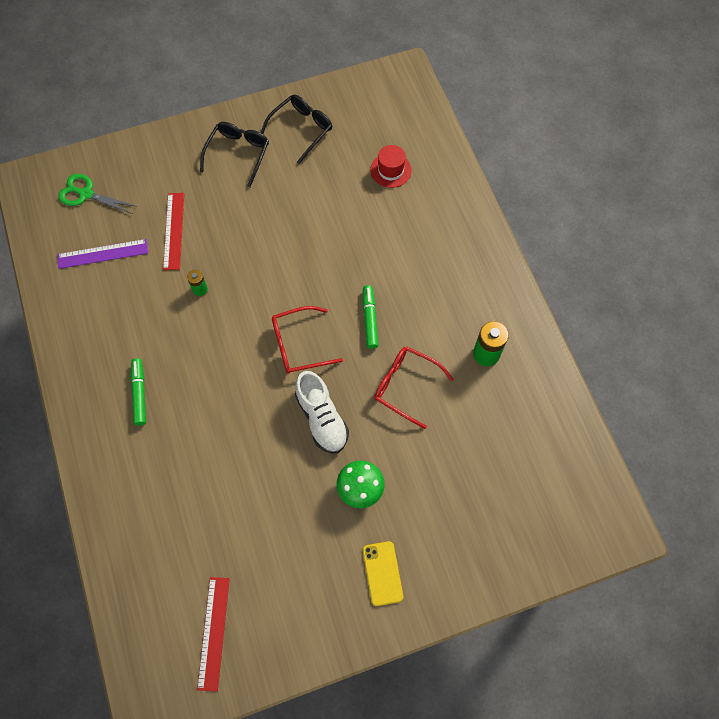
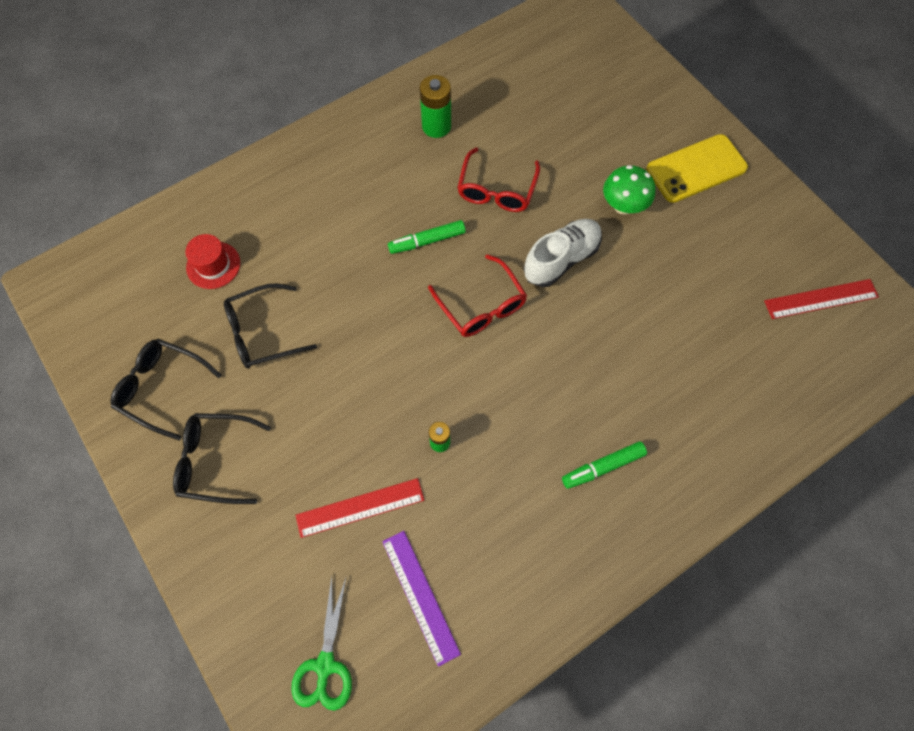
camera: 105 degrees left, 0 degrees up
(324, 193) = (262, 333): none -> black glasses
(382, 573) = (696, 169): yellow phone -> yellow phone, size x1.55

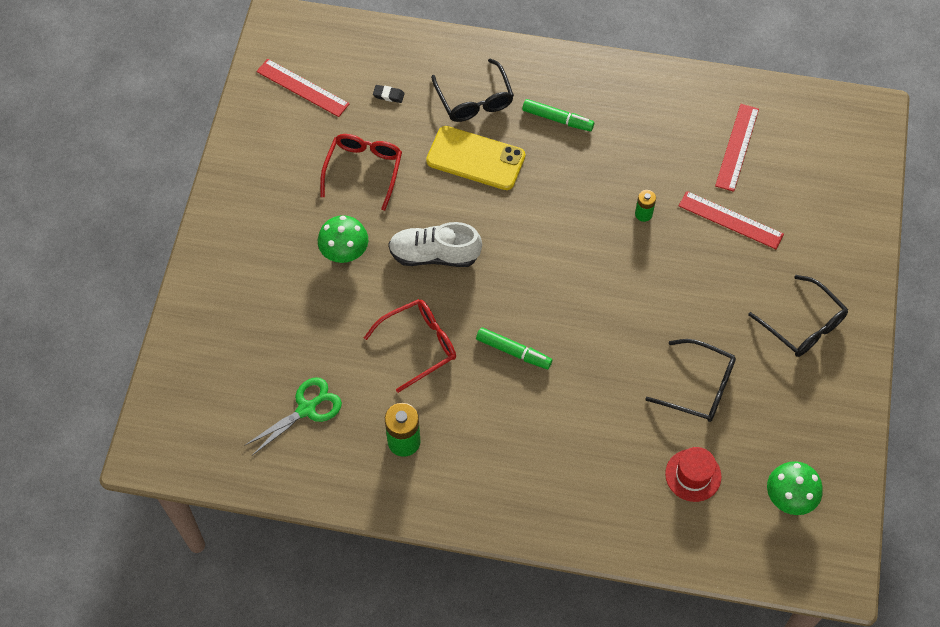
camera: 135 degrees left, 5 degrees down
(125, 308) = (789, 498): none -> green mushroom
(162, 388) = (805, 407): black glasses -> black glasses (474, 100)
(325, 666) = (824, 159): green scissors -> green scissors (307, 409)
(420, 596) = (737, 147): purple ruler -> red ruler
(481, 305) = (525, 272): red glasses -> red glasses (363, 170)
(696, 169) = (259, 232): yellow phone -> yellow phone (475, 158)
(755, 355) = (388, 95): none -> black eraser

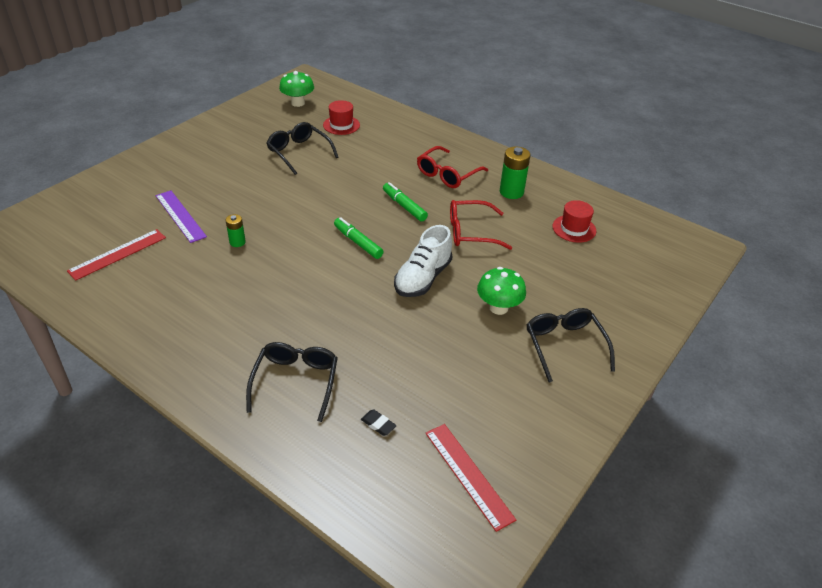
camera: 155 degrees left, 20 degrees down
(307, 409) = (574, 228): green scissors -> red hat
(363, 170) = (446, 363): red glasses -> red glasses (447, 174)
(434, 255) = (423, 278): white shoe -> white shoe turned 90 degrees clockwise
(475, 158) = (335, 331): yellow phone -> none
(557, 119) = (235, 333): green marker -> green marker (358, 242)
(730, 220) = (180, 216): red ruler -> purple ruler
(803, 325) = (203, 154): black glasses -> black glasses (564, 346)

